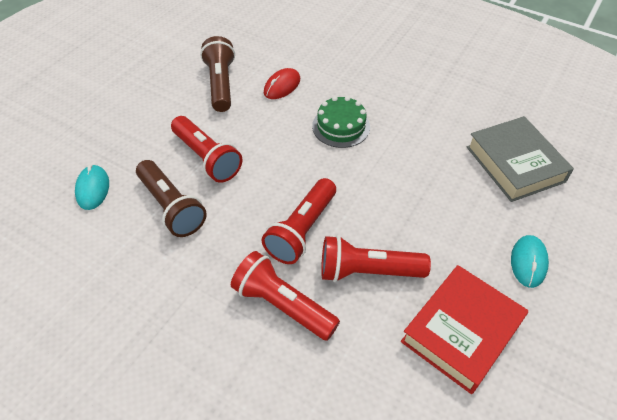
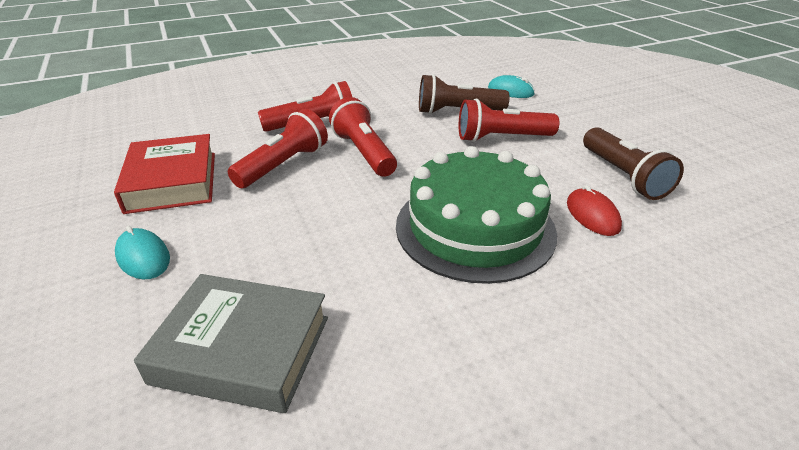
camera: 125 degrees right, 15 degrees down
(221, 84) = (623, 176): brown flashlight -> brown flashlight turned 45 degrees clockwise
(341, 126) = (475, 228): green cake -> green cake, size x1.89

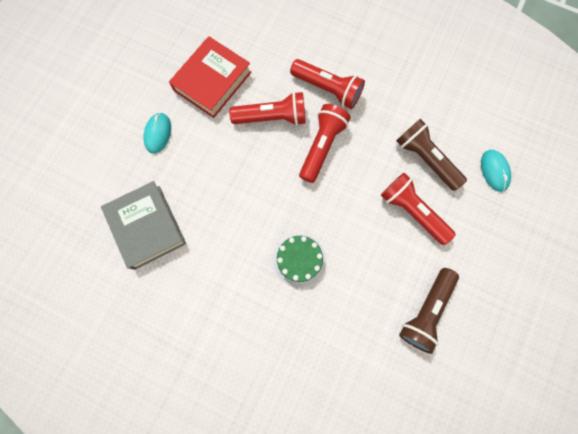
camera: 50 degrees right, 40 degrees up
(475, 228) = (299, 260): green cake -> green cake, size x0.53
(592, 215) = (362, 313): red mouse -> none

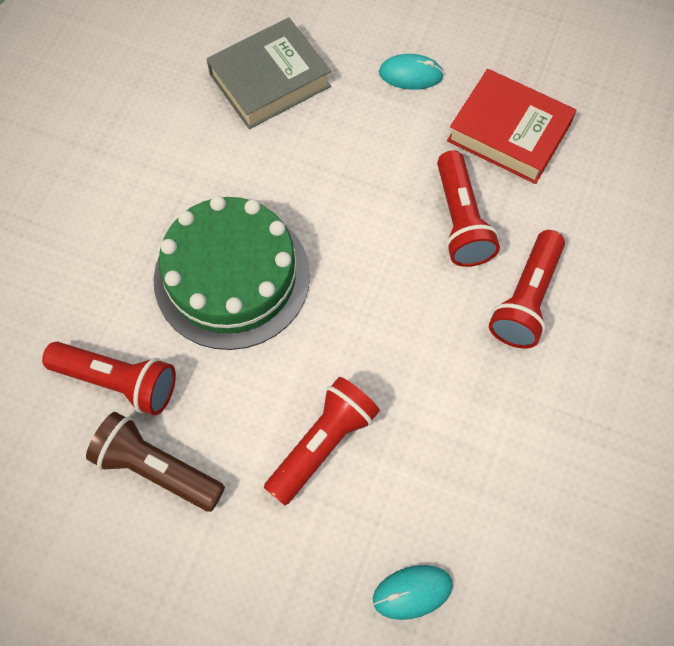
camera: 85 degrees right, 10 degrees down
(299, 260) = (232, 277): green cake -> green cake, size x1.89
(322, 146) = (421, 297): red flashlight -> red flashlight (118, 382)
(425, 158) = (421, 465): brown flashlight -> none

